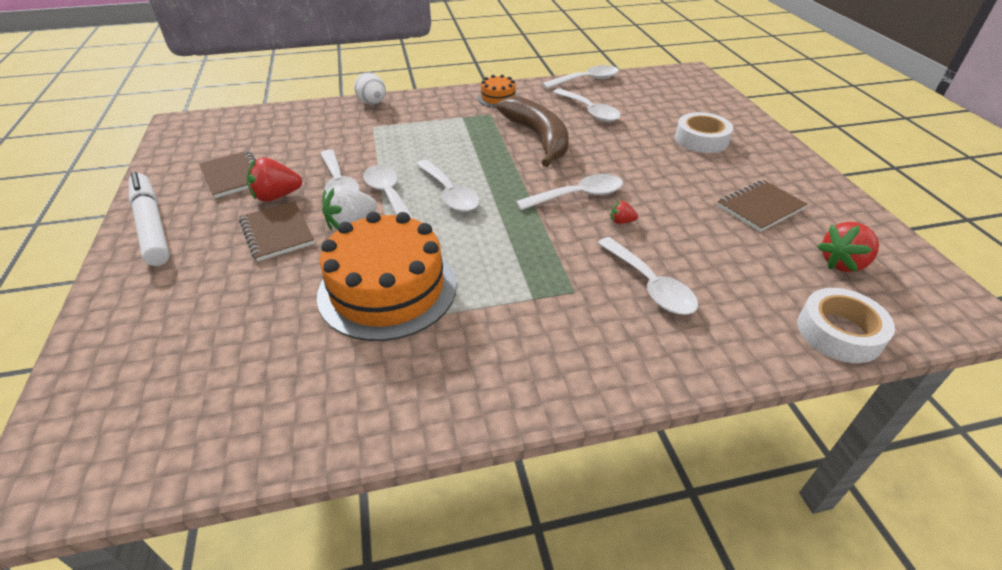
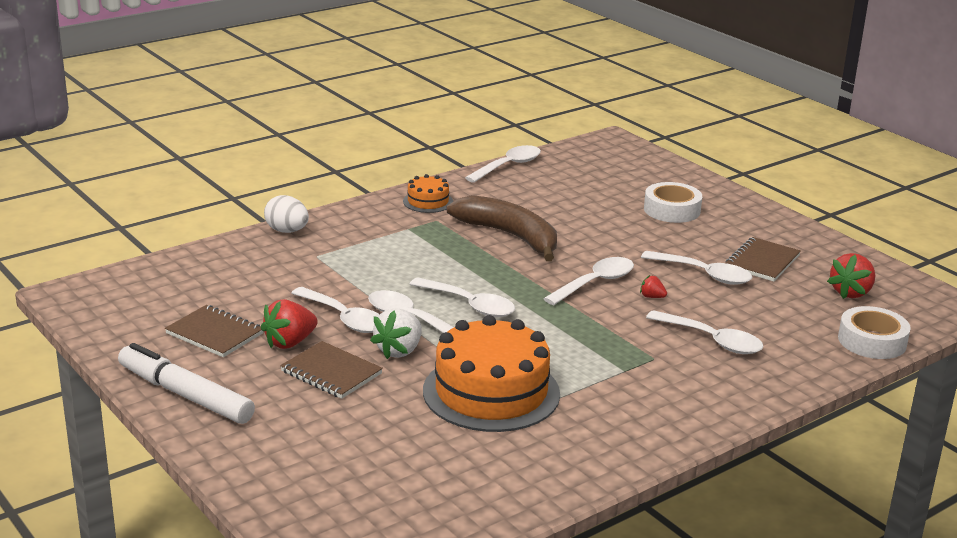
camera: 25 degrees left, 15 degrees down
(589, 111) = (540, 200): white spoon -> white spoon (704, 274)
(621, 221) = (652, 297): red strawberry -> red strawberry turned 45 degrees clockwise

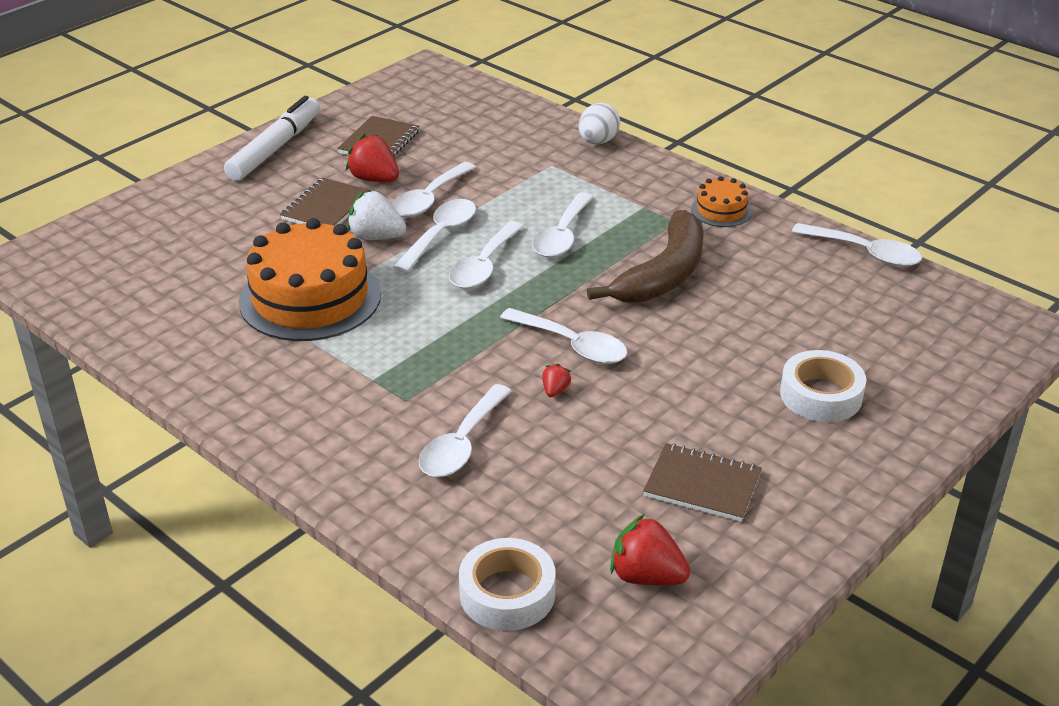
camera: 80 degrees right, 10 degrees up
(704, 274) = (637, 431): white spoon -> white spoon (562, 235)

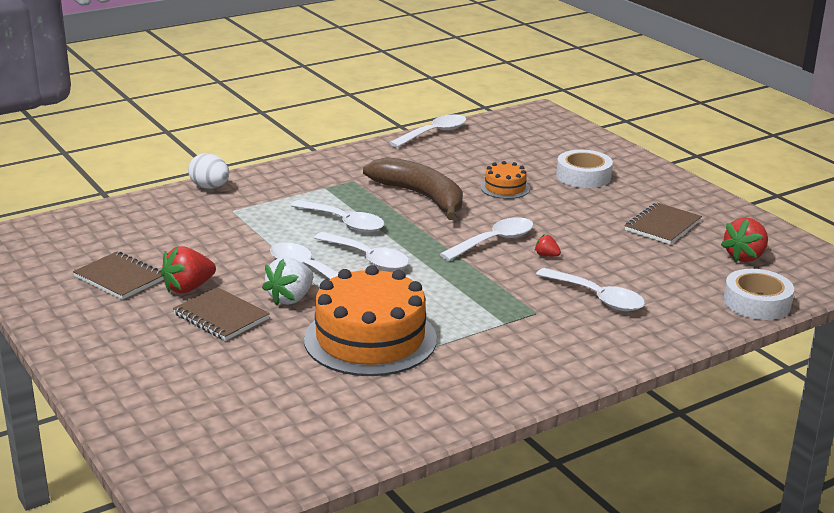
camera: 75 degrees left, 10 degrees down
(275, 148) = (79, 333): white marker -> none
(429, 199) = (245, 267): white spoon -> none
(721, 210) = (349, 164): orange cake -> orange cake (505, 188)

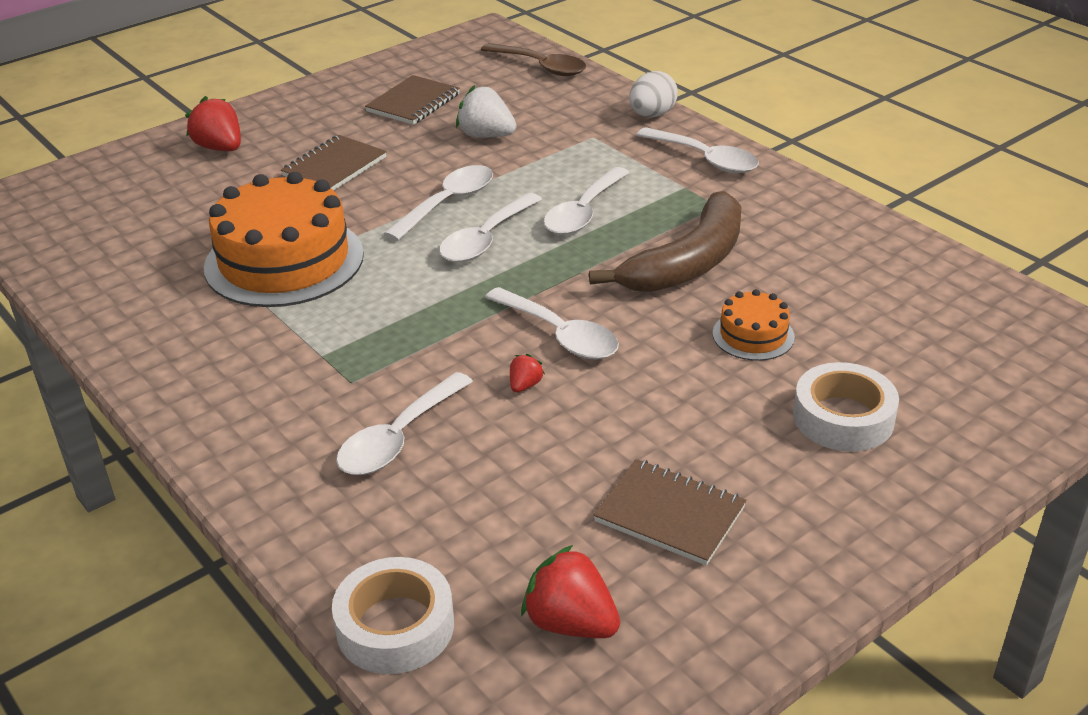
camera: 85 degrees right, 10 degrees up
(90, 220) = (541, 67): none -> brown spoon
(188, 288) = (396, 140): red strawberry -> red strawberry (220, 148)
(291, 298) = (377, 201): white strawberry -> white strawberry (486, 136)
(434, 133) = (934, 255): white spoon -> white spoon (705, 159)

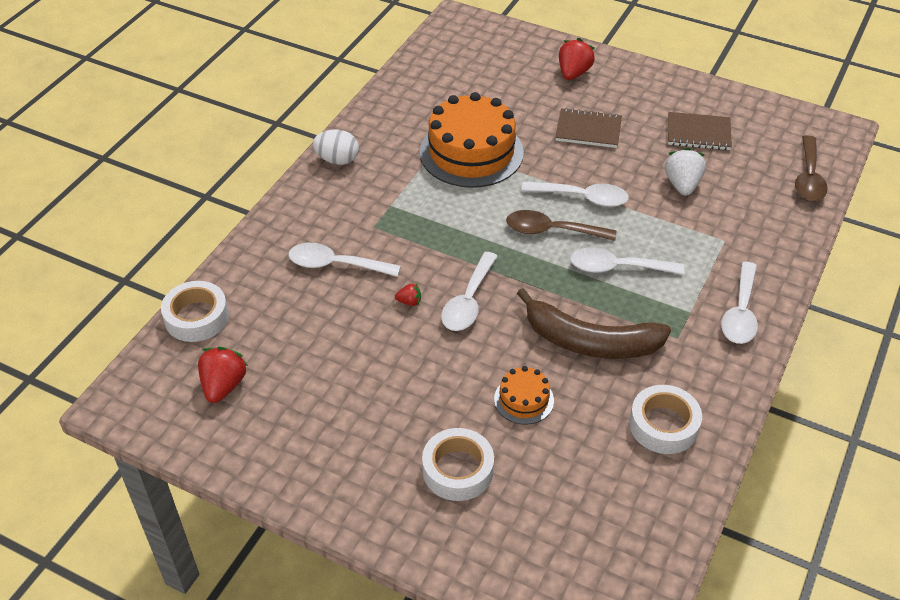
camera: 65 degrees right, 10 degrees up
(486, 239) = (552, 231): white spoon -> brown spoon
(652, 115) = (784, 263): white egg -> white egg (337, 160)
(670, 514) = (325, 404): brown notebook -> none
(839, 250) = (663, 425): none -> white tape

